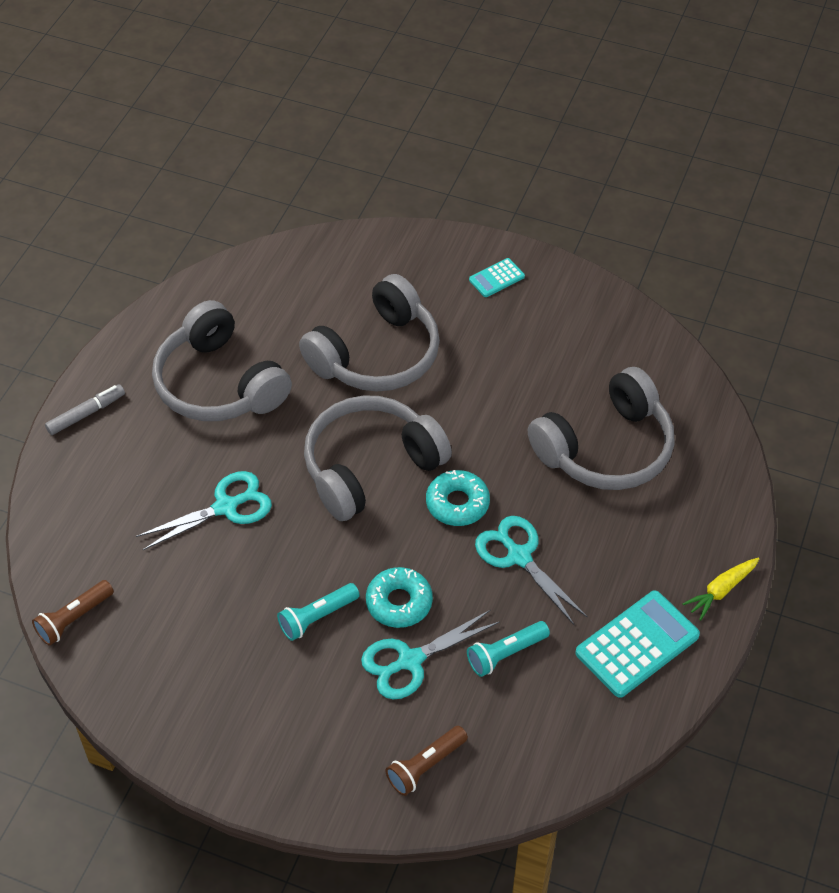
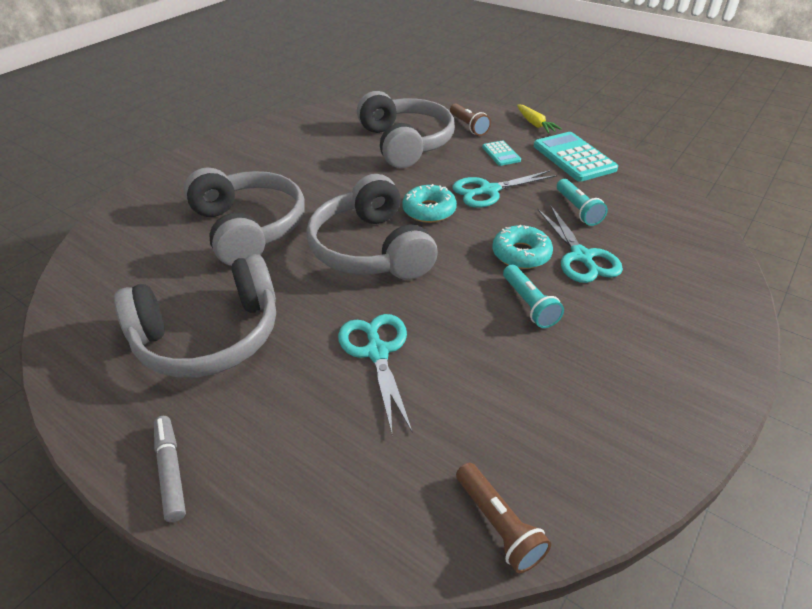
camera: 75 degrees left, 10 degrees down
(425, 766) = (685, 263): brown flashlight -> brown flashlight (468, 126)
(496, 278) = (216, 160): turquoise calculator -> turquoise calculator (501, 154)

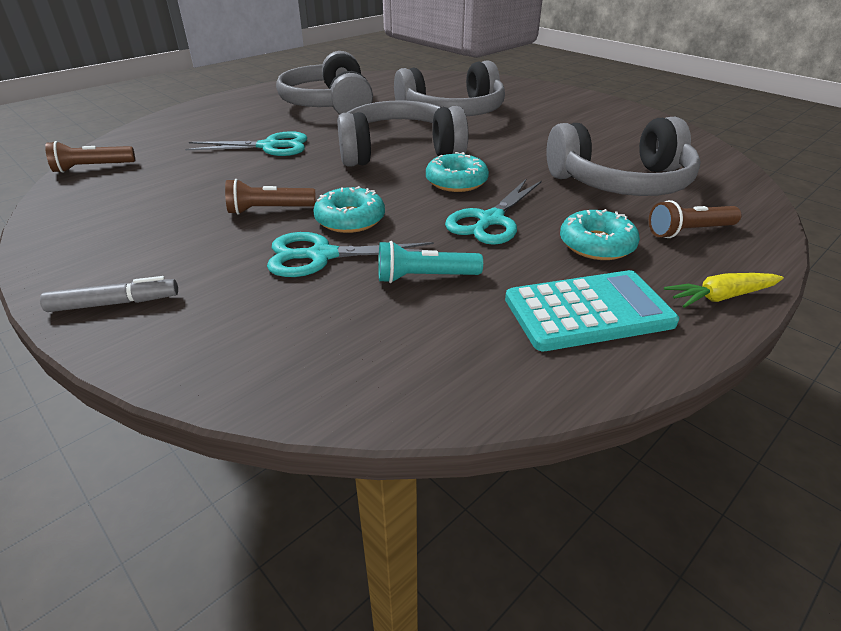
camera: 100 degrees right, 5 degrees down
(171, 471) = (232, 100): grey marker -> grey marker (114, 303)
(489, 191) = (491, 220): turquoise scissors -> turquoise scissors turned 135 degrees counterclockwise
(501, 154) = (596, 244): turquoise calculator -> turquoise donut
(529, 304) = (269, 210): turquoise flashlight -> brown flashlight

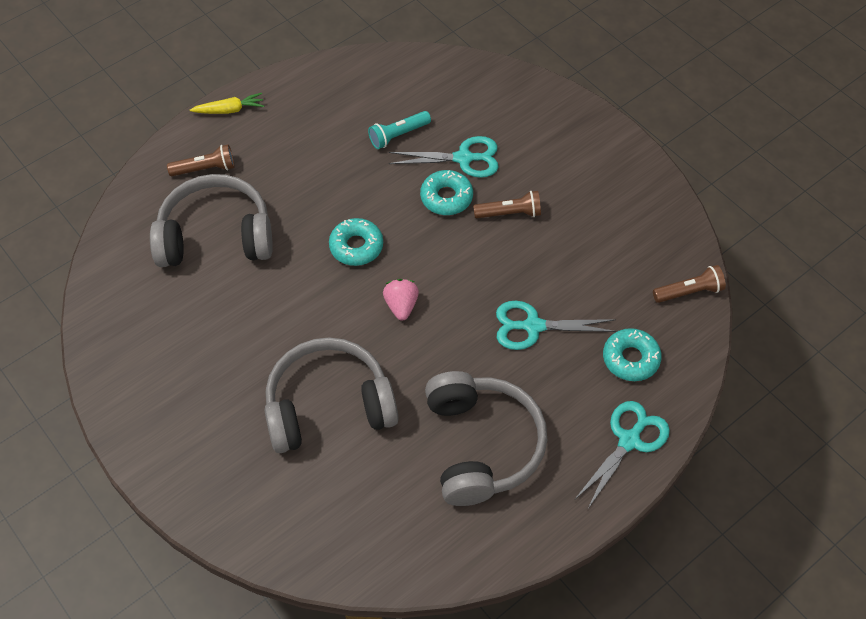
camera: 175 degrees left, 20 degrees up
(114, 303) = (579, 125): grey marker -> none
(399, 152) = (401, 306): grey headphones -> pink strawberry
(425, 277) = (398, 135): turquoise flashlight -> turquoise flashlight turned 150 degrees clockwise
(491, 220) = (342, 190): turquoise scissors -> turquoise scissors (629, 440)
(588, 311) = (311, 104): turquoise calculator -> none
(596, 244) = (277, 159): turquoise donut -> turquoise donut (630, 359)

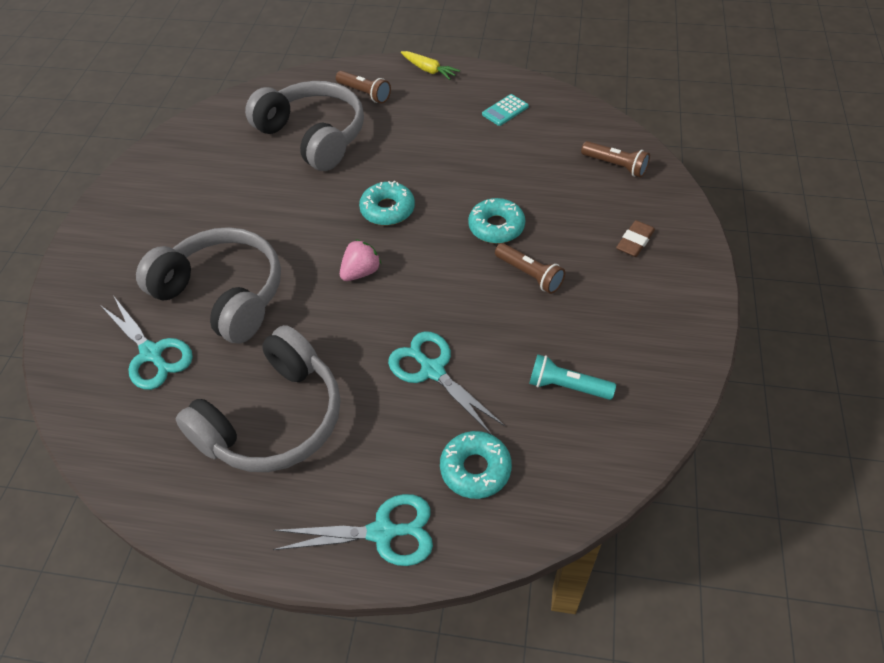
camera: 50 degrees right, 5 degrees down
(335, 102) = (505, 110): none -> turquoise calculator
(398, 135) = (519, 161): turquoise flashlight -> turquoise flashlight (567, 386)
(463, 158) = (547, 210): turquoise scissors -> turquoise scissors (152, 353)
(543, 136) = (635, 241): none -> brown eraser
(689, 292) = (604, 464): brown flashlight -> brown flashlight (615, 166)

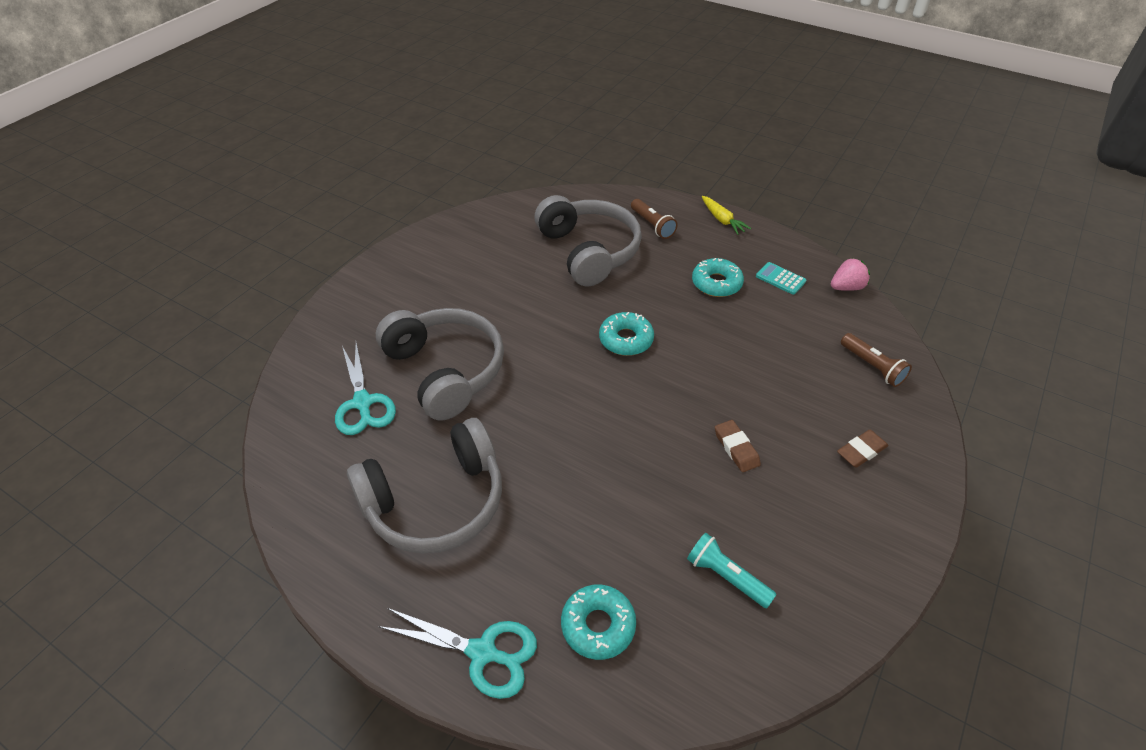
camera: 20 degrees right, 5 degrees down
(361, 272) = (575, 391): pink strawberry -> pink strawberry (846, 287)
(432, 370) = (599, 509): turquoise scissors -> none
(496, 227) = (723, 389): turquoise donut -> turquoise donut (716, 283)
(505, 110) = (780, 279): turquoise calculator -> turquoise calculator turned 60 degrees clockwise
(529, 275) = (736, 448): brown flashlight -> brown eraser

